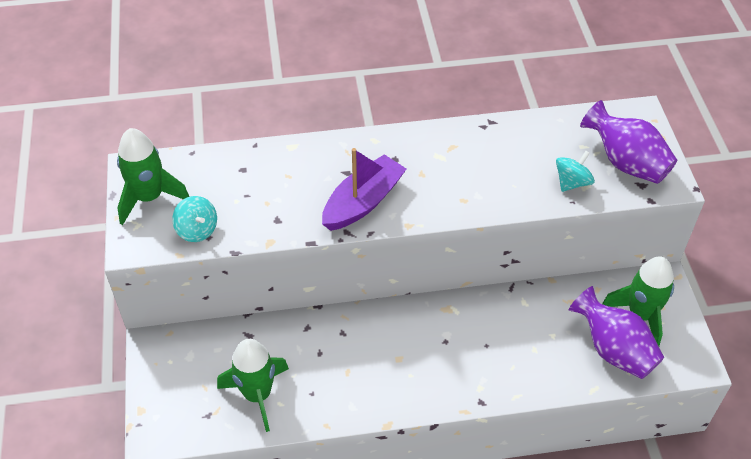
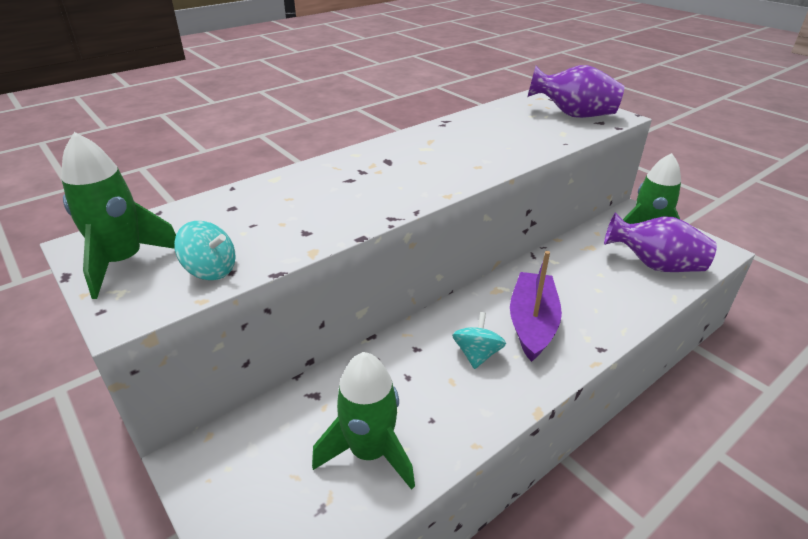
camera: 30 degrees left, 15 degrees down
(363, 202) = (386, 193): purple boat -> purple boat (532, 323)
(572, 182) = (550, 134): turquoise spinning top -> turquoise spinning top (477, 354)

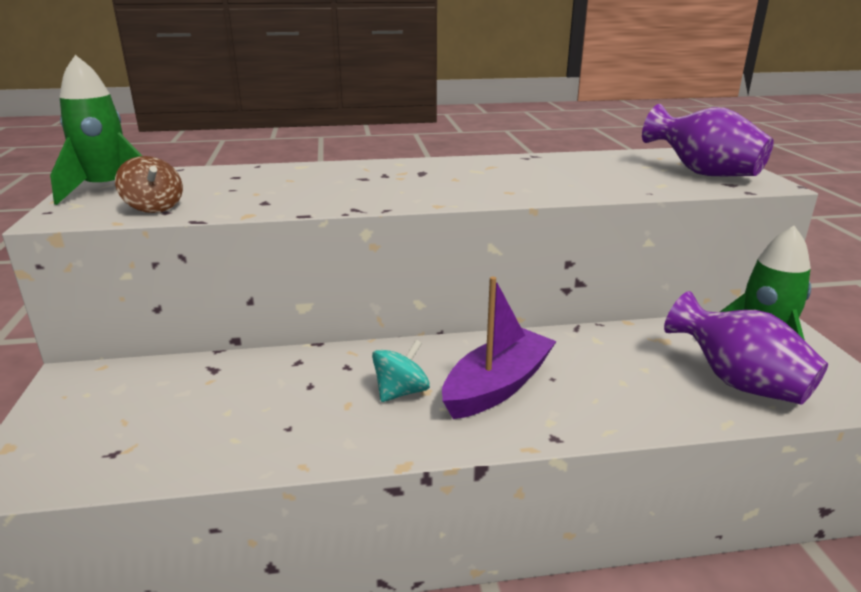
camera: 30 degrees right, 10 degrees down
(211, 270) = (154, 207): turquoise spinning top -> brown spinning top
(370, 452) = (203, 429): green rocket -> none

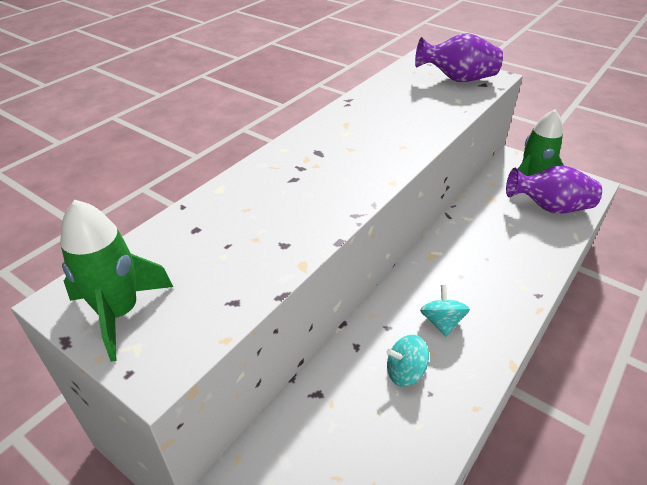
camera: 45 degrees left, 15 degrees up
(154, 207) = (215, 304): brown spinning top -> none
(298, 401) = (405, 372): none -> turquoise spinning top
(497, 386) = (474, 282): purple boat -> none

